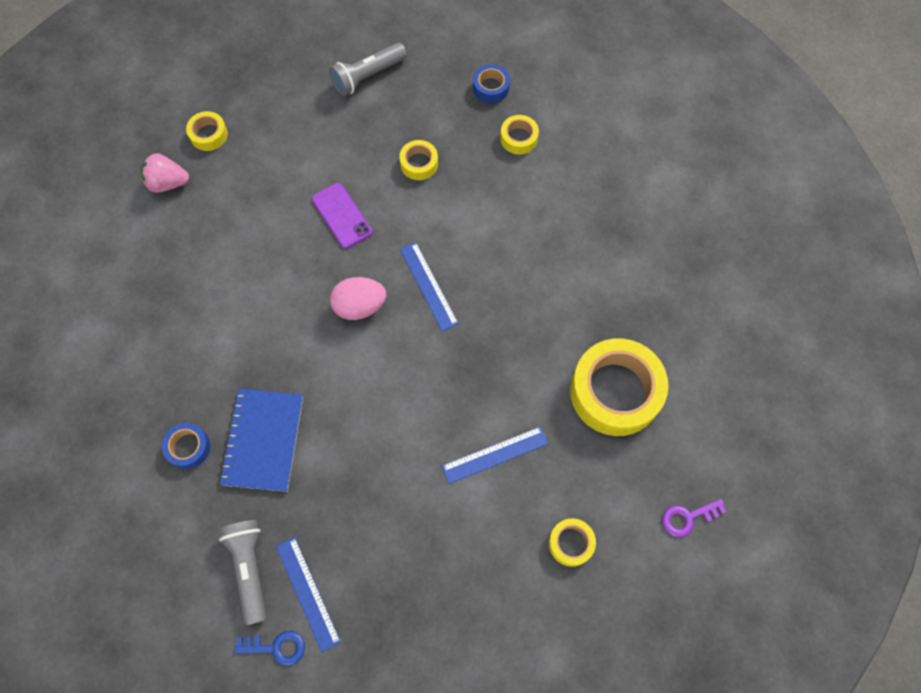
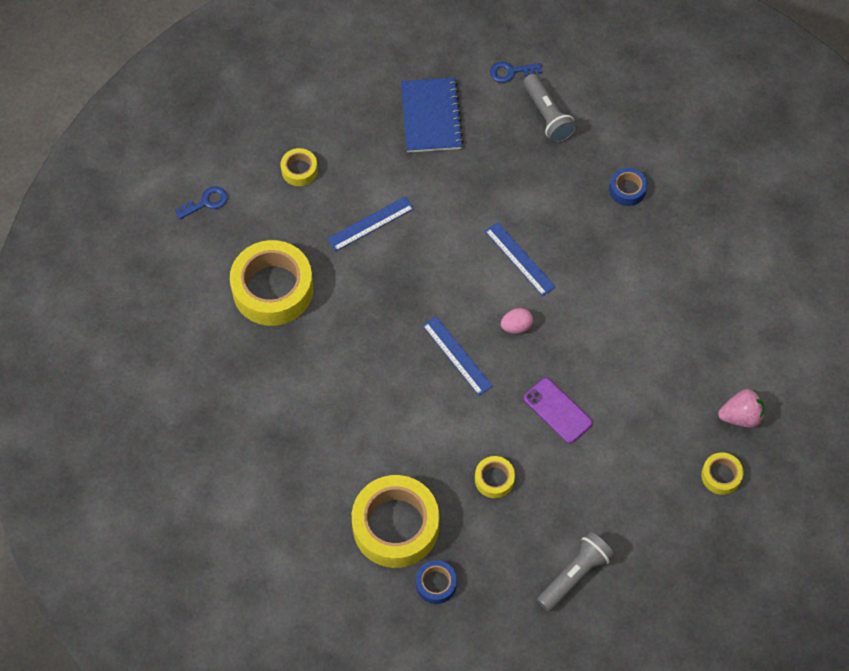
camera: 170 degrees right, 5 degrees down
(263, 440) = (567, 204): blue notebook -> blue notebook (431, 117)
(307, 593) = (498, 107): blue ruler -> blue ruler (520, 259)
(360, 306) = (516, 326): pink egg -> pink egg, size x0.64
(519, 138) = (395, 526): yellow tape -> yellow tape, size x2.15
(687, 517) = (206, 202): purple key -> blue key

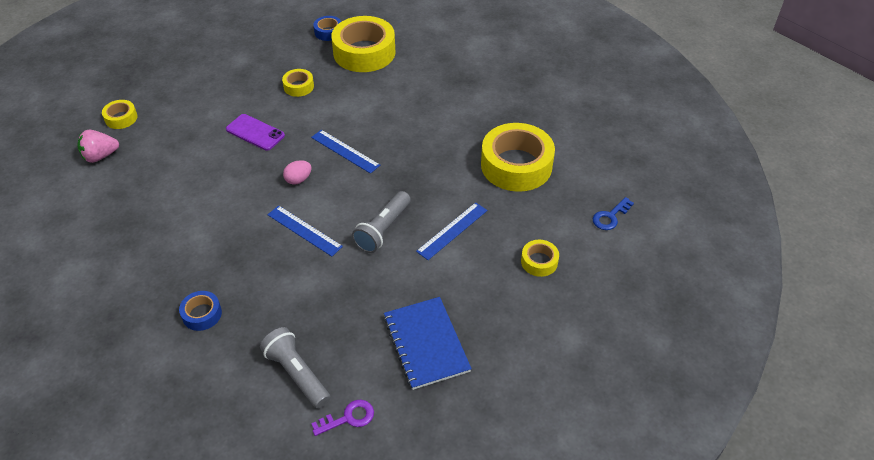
camera: 165 degrees right, 15 degrees down
(511, 72) = (348, 418): blue key -> purple key
(574, 575) = (232, 51): grey flashlight -> grey flashlight (383, 229)

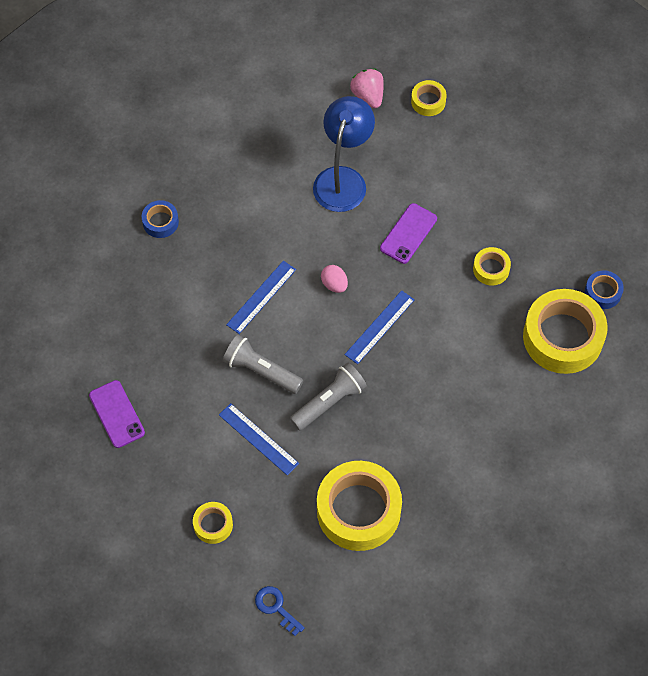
camera: 90 degrees right, 15 degrees up
(187, 173) = (343, 179): none -> blue lamp
(297, 374) = (91, 307): grey flashlight -> grey flashlight (329, 402)
(348, 418) = (44, 352): purple key -> none
(426, 344) = (116, 414): blue notebook -> purple phone

